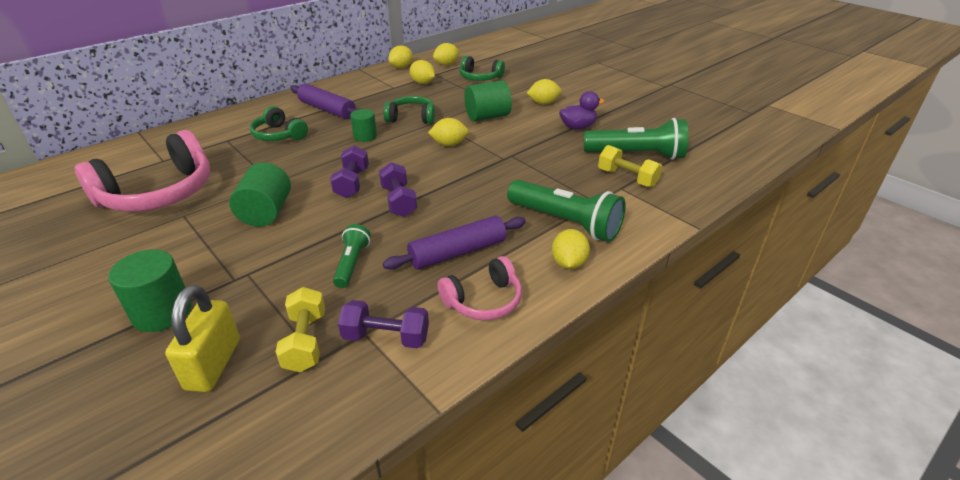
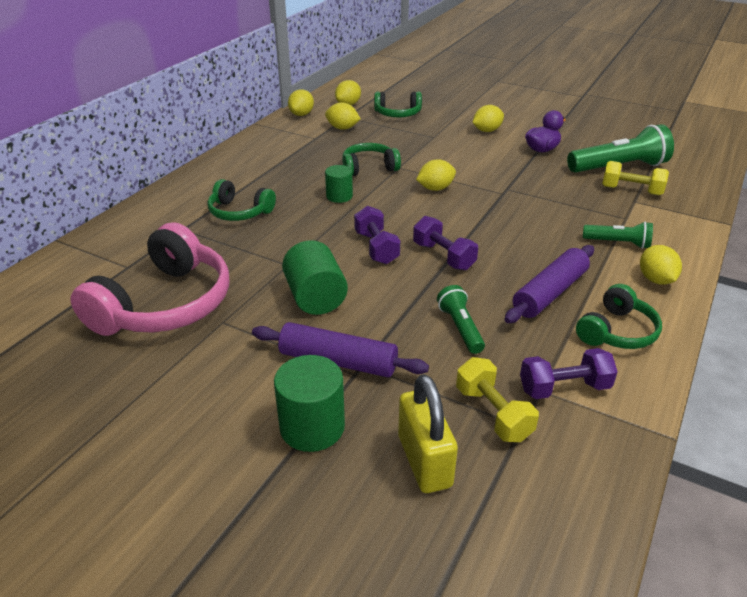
camera: 20 degrees left, 0 degrees up
(327, 109) = (266, 174): purple rolling pin -> purple rolling pin (338, 361)
(483, 301) = (617, 331): pink headphones -> green headphones
(487, 117) = (445, 153): green cylinder -> none
(565, 222) = (618, 243): green flashlight -> green flashlight, size x0.55

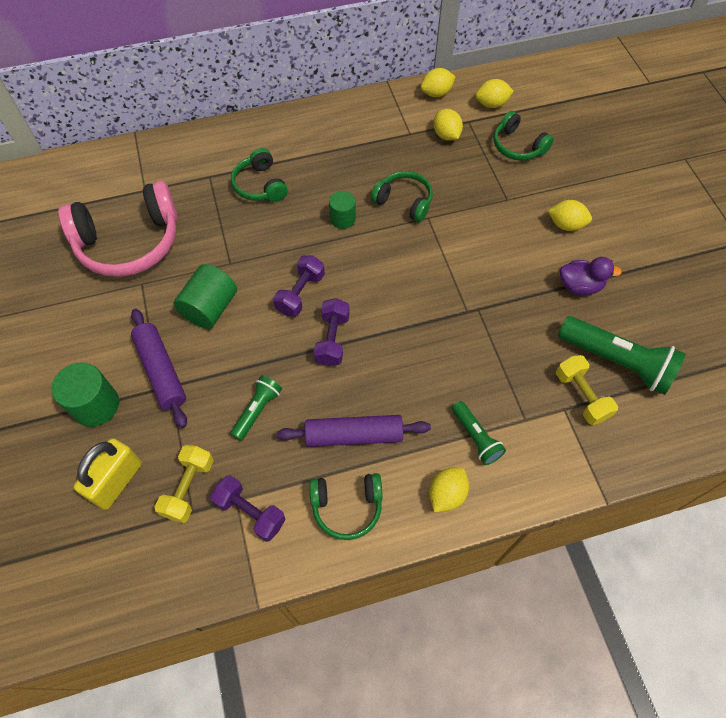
camera: 45 degrees right, 25 degrees up
(435, 188) = (422, 264): yellow lemon -> none

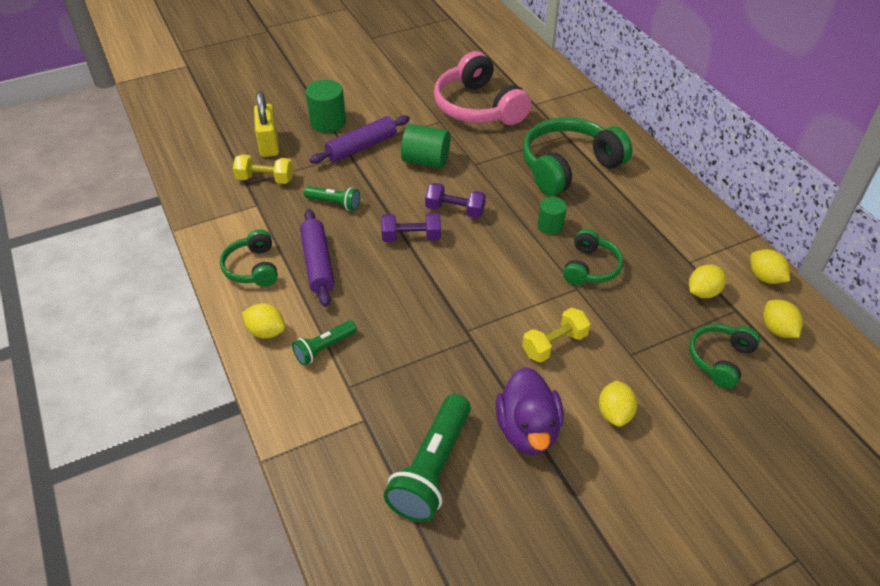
camera: 80 degrees right, 15 degrees down
(117, 481) = (269, 144): yellow padlock -> yellow padlock turned 60 degrees clockwise
(250, 512) = (247, 214): purple dumbbell -> none
(260, 185) = (568, 166): green headphones -> green headphones, size x1.82
(579, 286) = (527, 430): purple duck -> purple duck, size x1.50
(581, 396) = (382, 435): yellow dumbbell -> yellow dumbbell (554, 344)

